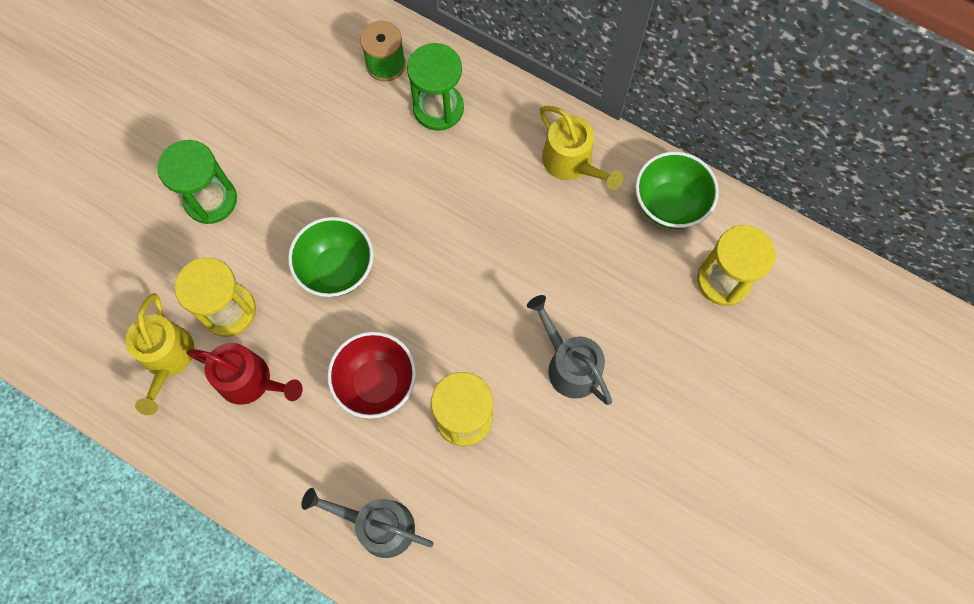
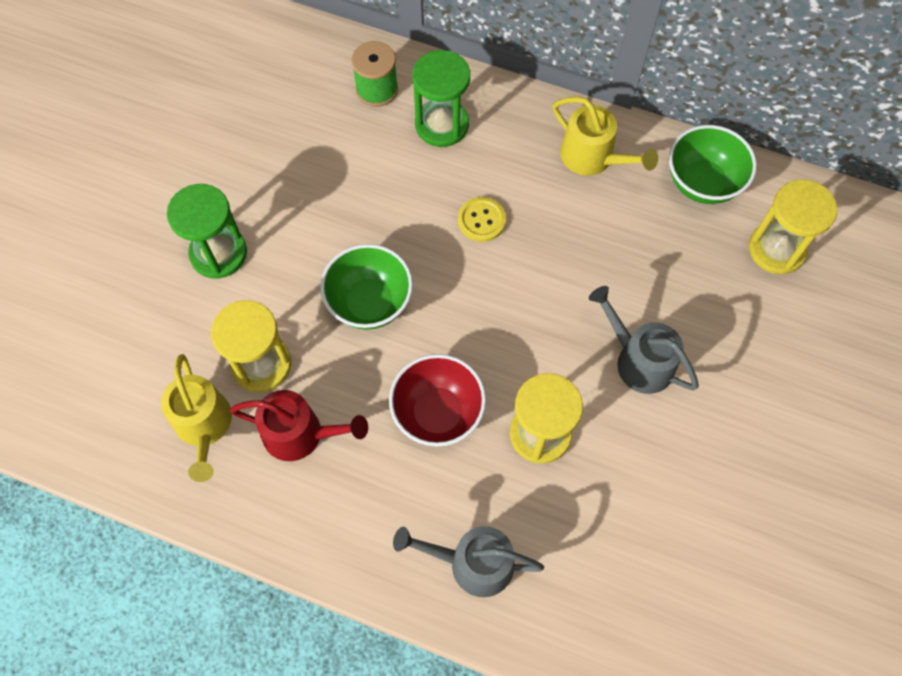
camera: 10 degrees left, 5 degrees down
(455, 207) = (481, 220): none -> yellow button

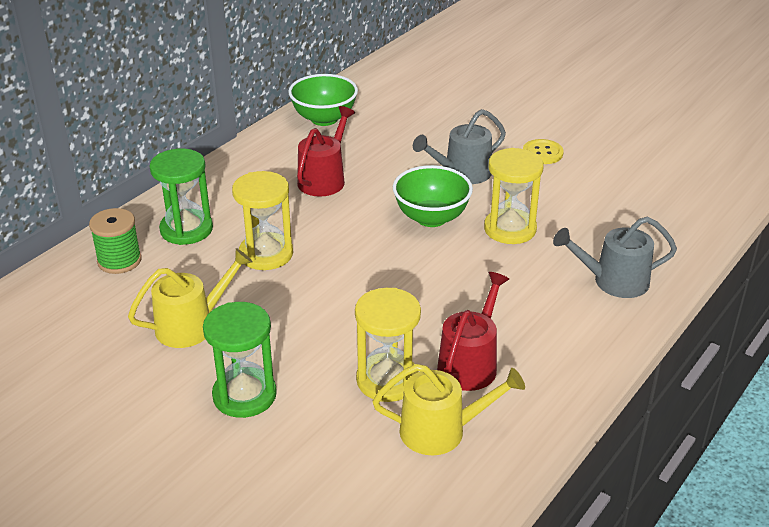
camera: 75 degrees left, 30 degrees down
(370, 303) = (351, 300): green bowl -> green bowl (431, 218)
(438, 413) = (475, 278): red bowl -> none
(473, 563) = (614, 281): grey watering can -> grey watering can turned 60 degrees clockwise
(481, 220) = (299, 224): yellow button -> yellow button (542, 153)
(574, 219) = (324, 179): none -> red watering can
(592, 158) = (271, 160): yellow watering can -> yellow watering can (192, 325)
(776, 249) = (395, 102): yellow hourglass -> yellow hourglass (266, 254)

